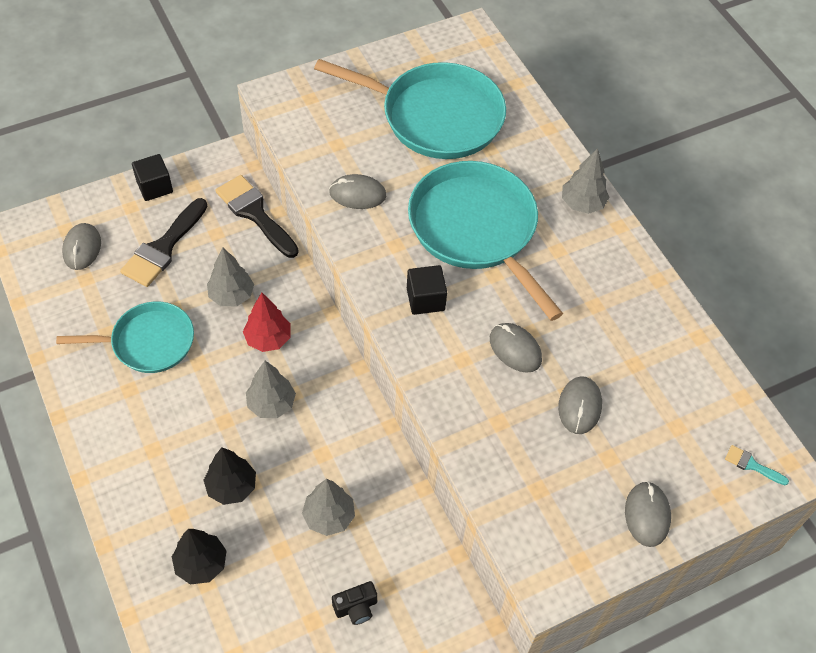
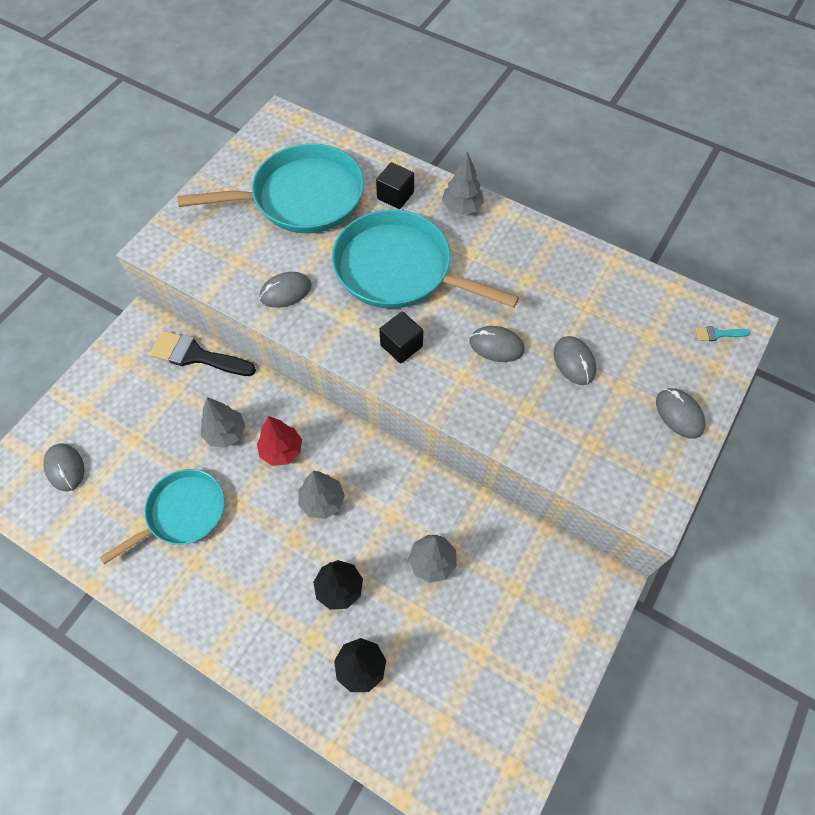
camera: 30 degrees left, 5 degrees up
(154, 187) = (93, 380): black cube -> black cube (395, 196)
(163, 248) = (138, 427): black brush -> none
(356, 607) = (504, 619): black camera -> none

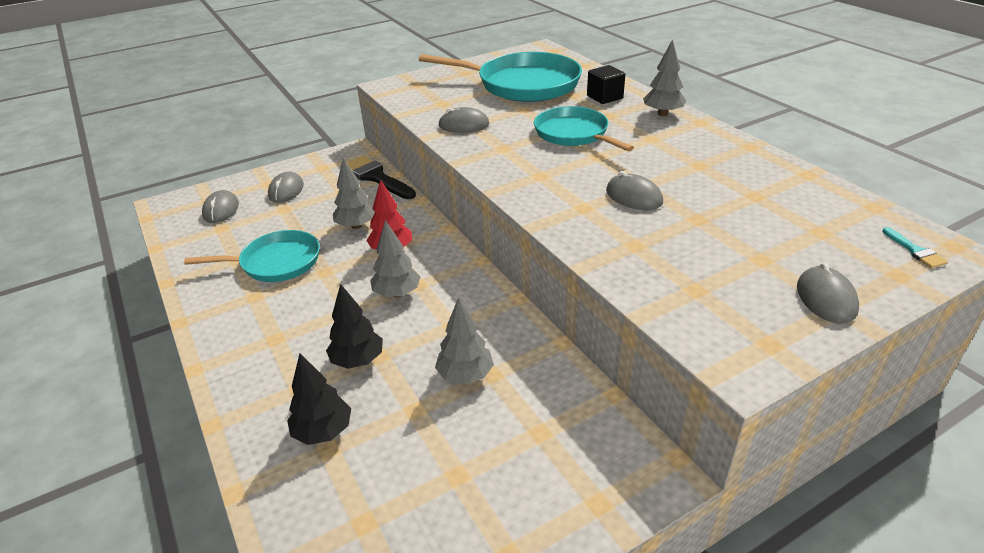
camera: 30 degrees right, 25 degrees down
(398, 269) = (573, 134): turquoise pan -> turquoise pan, size x0.63
(401, 346) = (538, 175): black cube -> none
(574, 362) = (713, 227): grey mouse -> grey mouse (286, 190)
(717, 334) = (915, 251): turquoise brush -> turquoise brush turned 135 degrees counterclockwise

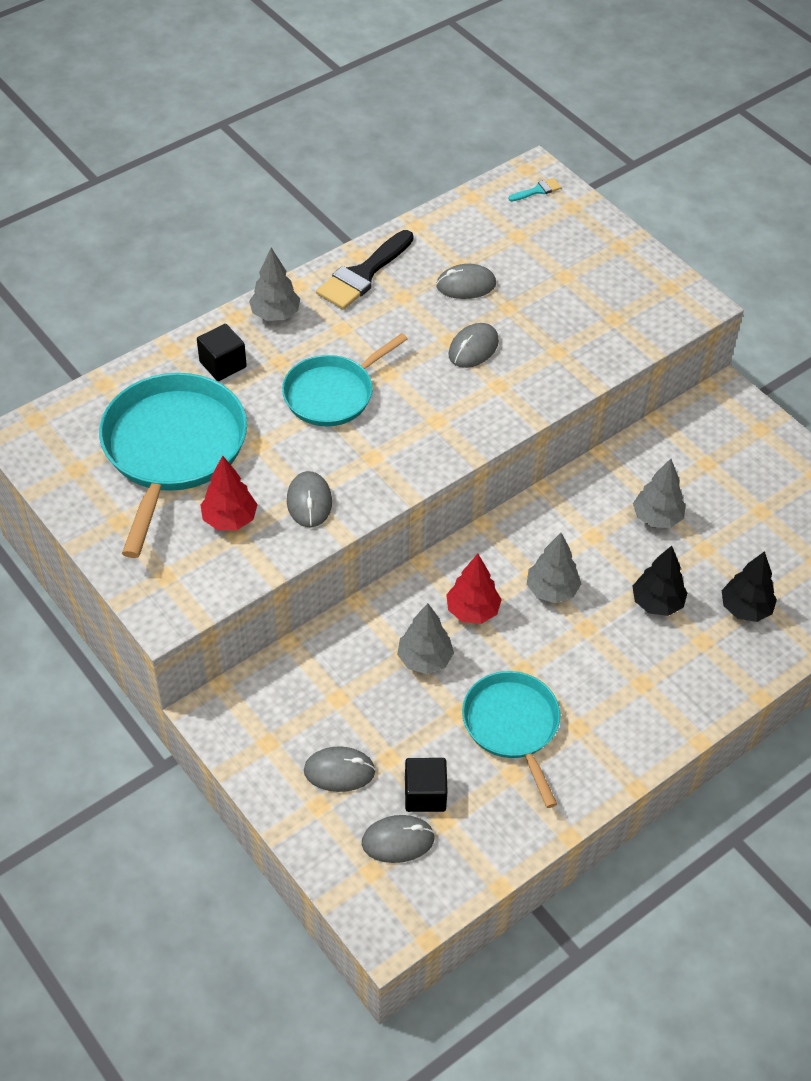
camera: 100 degrees left, 15 degrees up
(247, 221) = (425, 794): none -> black cube
(376, 177) = (297, 664): black brush -> black brush (363, 275)
(456, 101) = (230, 519): none -> red tree
(826, 298) = (610, 250): grey mouse -> grey mouse (466, 285)

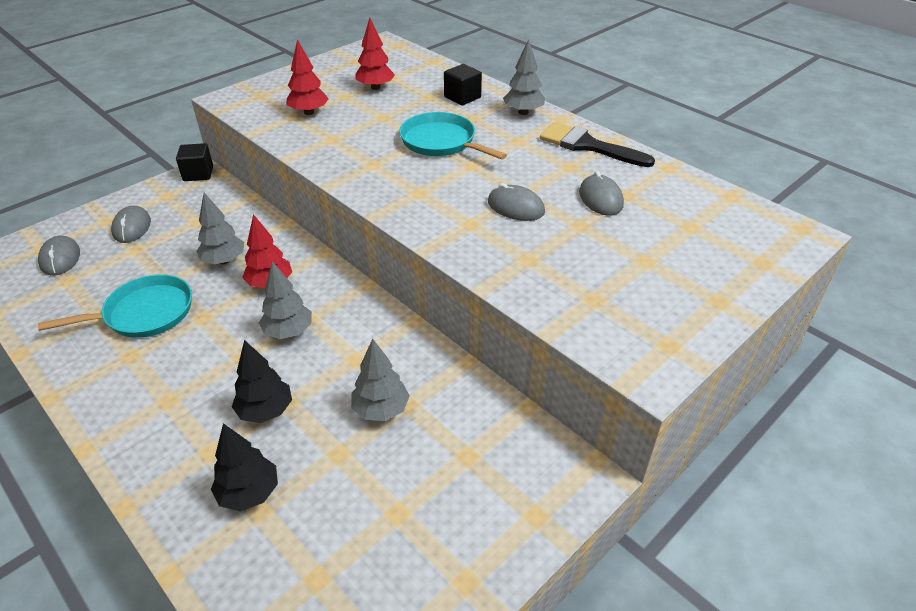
camera: 85 degrees right, 10 degrees down
(173, 449) = (375, 87): turquoise pan -> red tree
(309, 502) = (325, 141): grey mouse -> none
(425, 794) = (95, 269): black cube -> black cube (198, 174)
(537, 190) = (772, 237): turquoise brush -> none

